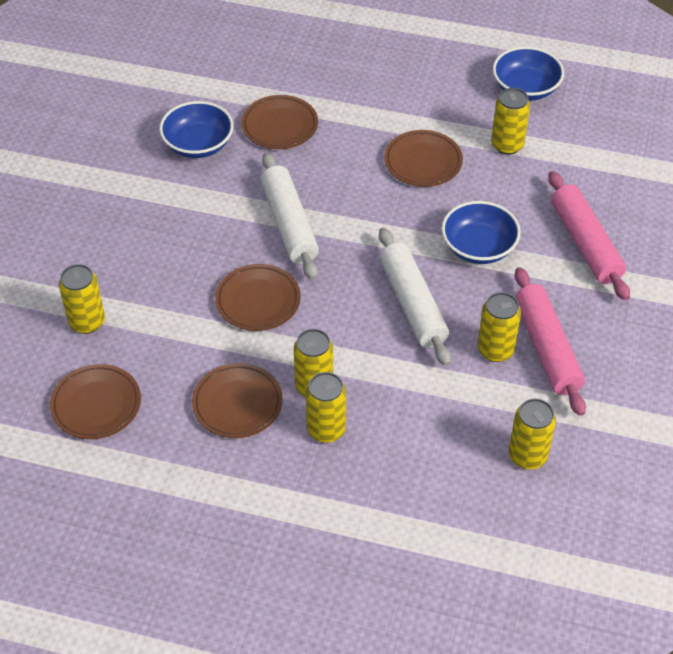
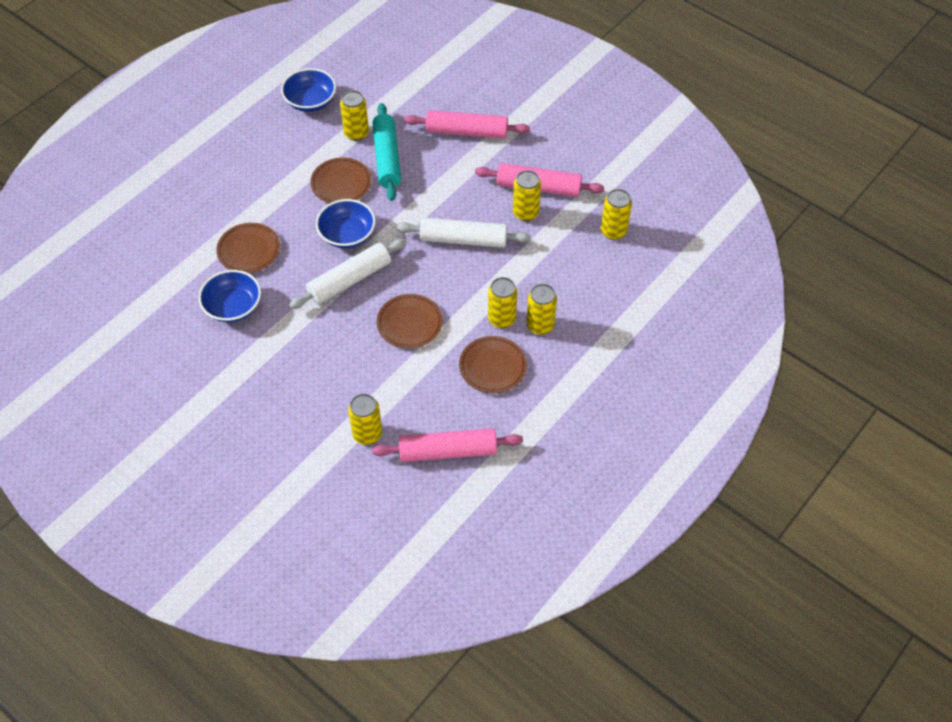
camera: 65 degrees left, 5 degrees up
(96, 405) = (448, 451): brown plate -> pink rolling pin
(289, 224) = (349, 280): white rolling pin -> white rolling pin turned 45 degrees counterclockwise
(478, 247) = (436, 186): blue bowl -> blue bowl (347, 234)
(489, 186) = (387, 158): none -> turquoise rolling pin

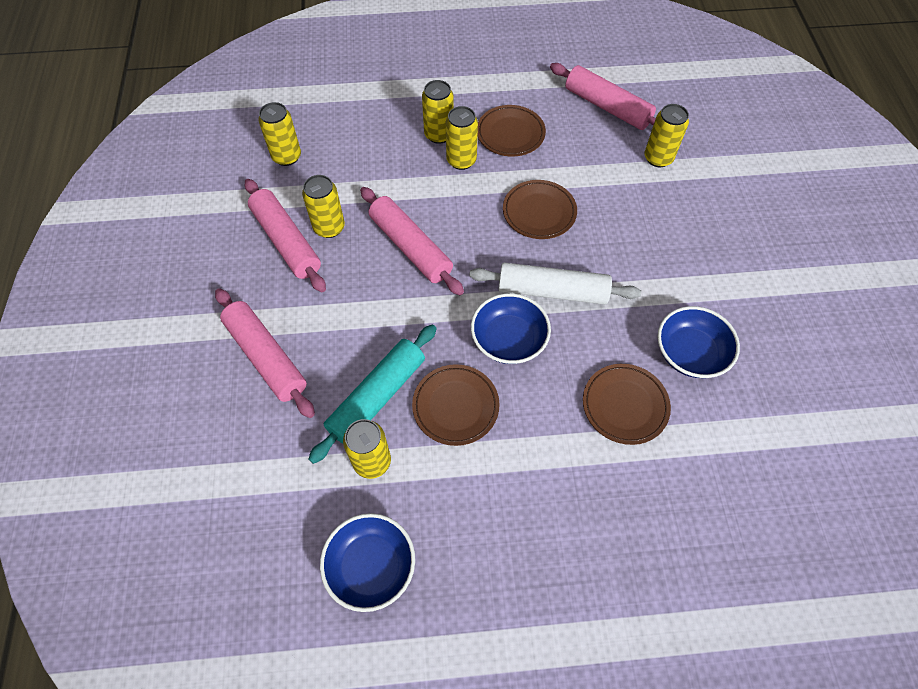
camera: 135 degrees left, 5 degrees up
(463, 239) = (410, 247): white rolling pin -> pink rolling pin

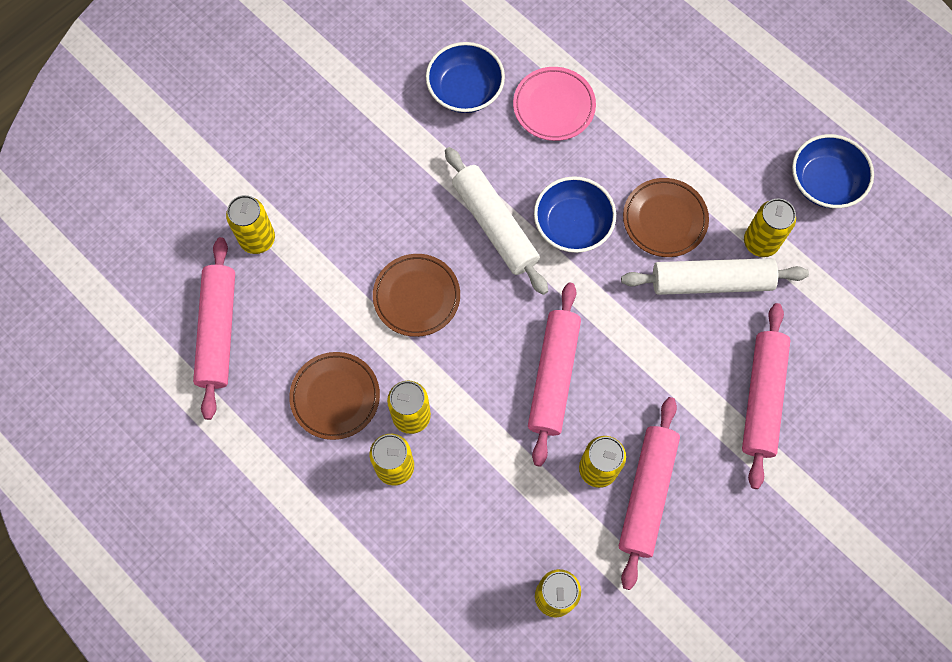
camera: 130 degrees left, 10 degrees up
(377, 397) = (711, 281): turquoise rolling pin -> white rolling pin
(625, 405) = (554, 106): brown plate -> pink plate

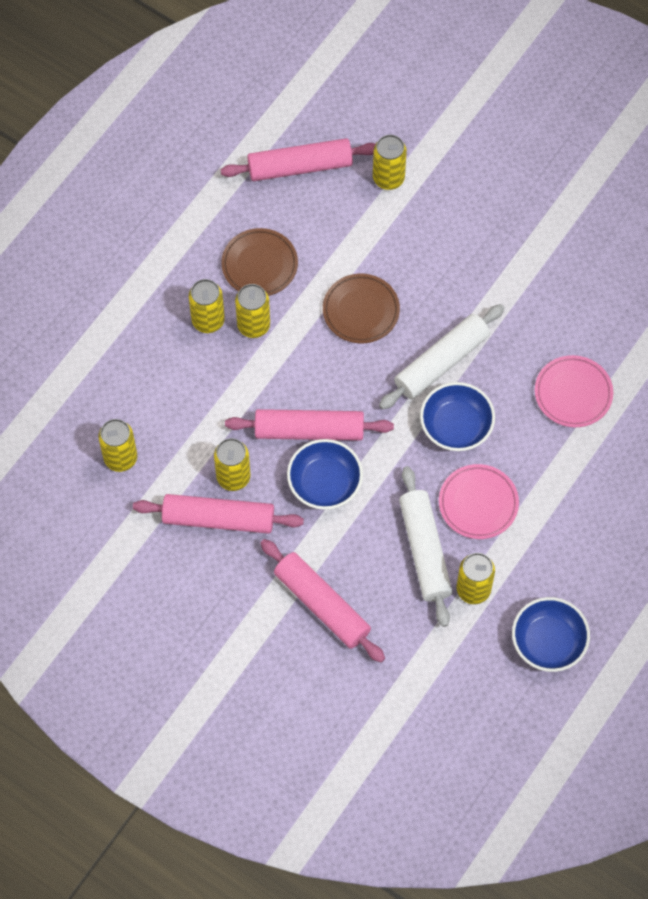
camera: 80 degrees right, 5 degrees down
(465, 90) = (572, 316): blue bowl -> blue bowl (325, 483)
(664, 219) = (478, 503): brown plate -> pink plate
(762, 398) = (322, 605): pink rolling pin -> pink rolling pin turned 45 degrees clockwise

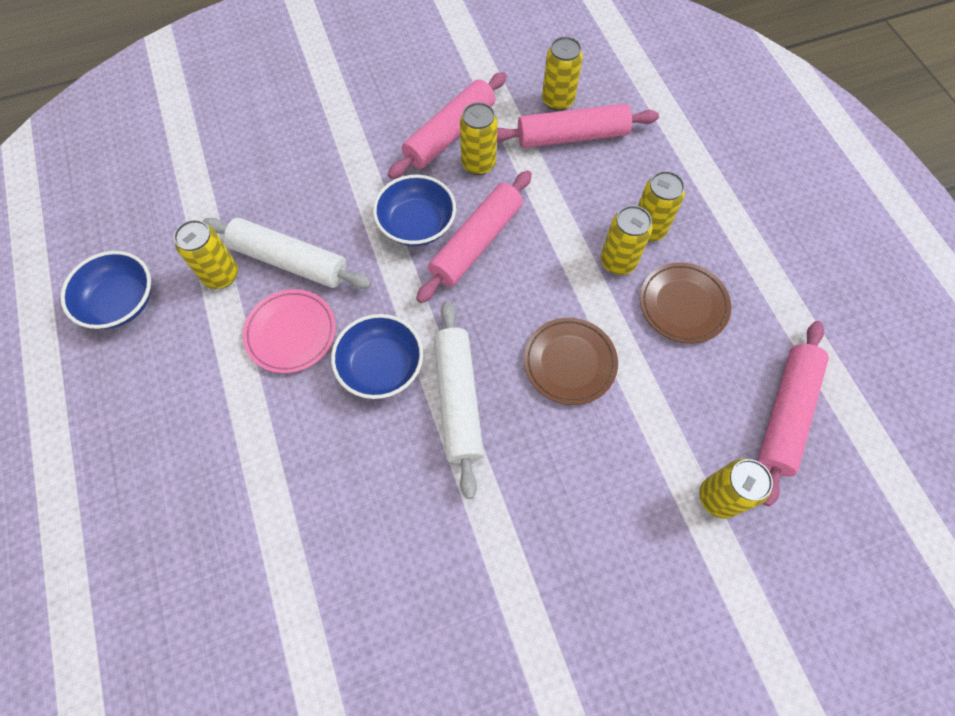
camera: 125 degrees right, 0 degrees up
(322, 605) = (315, 160): pink rolling pin -> pink rolling pin (572, 136)
(573, 393) = (322, 507): pink plate -> none

